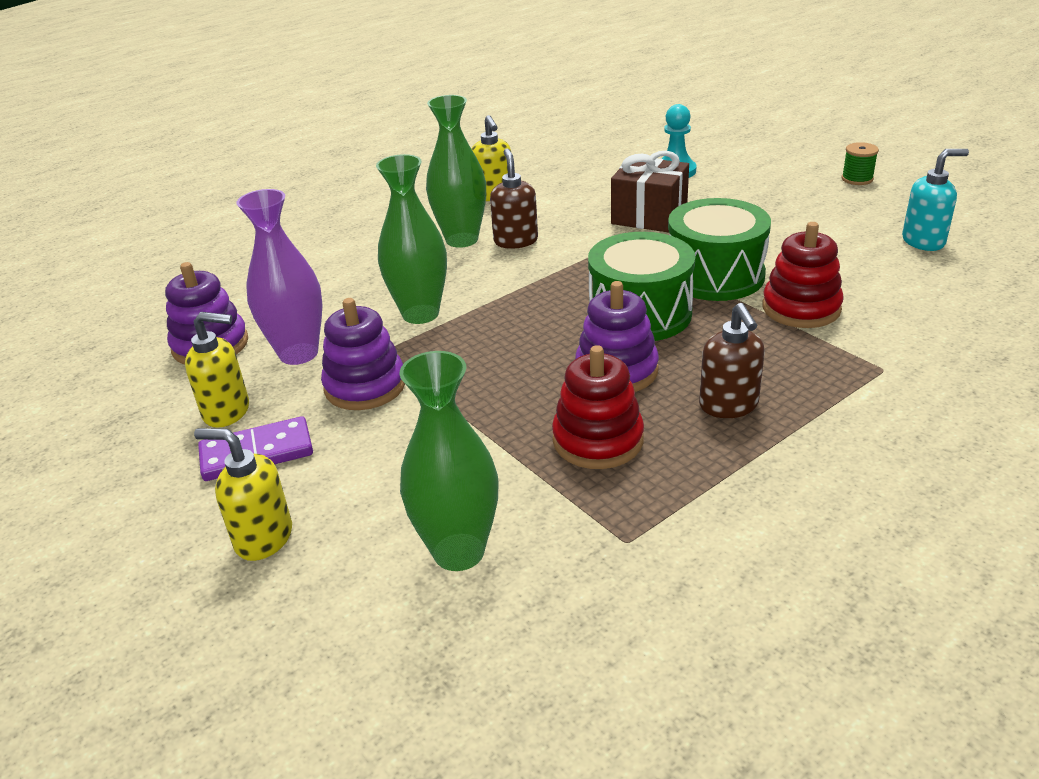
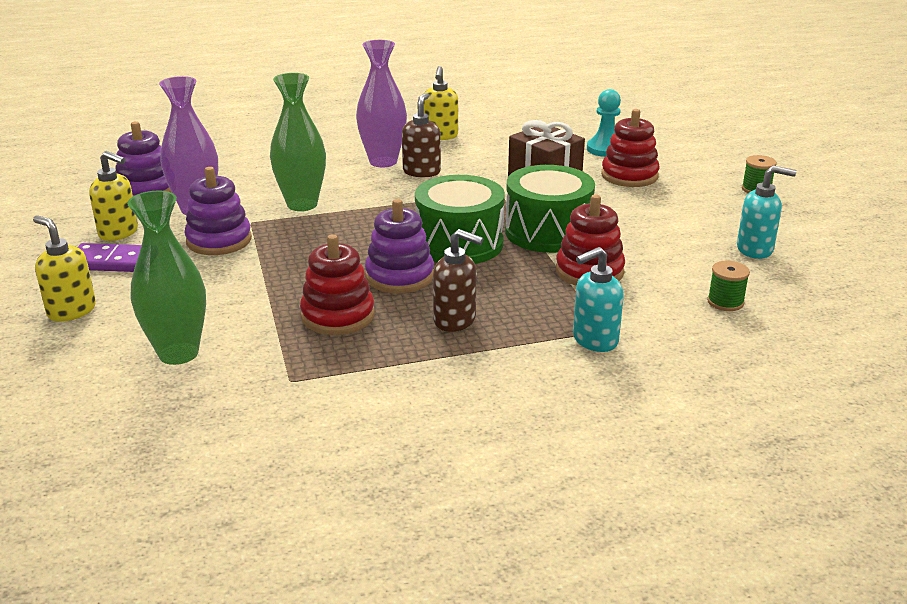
camera: 20 degrees right, 5 degrees down
(462, 240) = (383, 162): green vase -> purple vase
(728, 193) = (629, 175): none -> red stacking toy
(728, 406) = (455, 320): brown soap dispenser -> brown soap dispenser turned 75 degrees counterclockwise
(887, 384) = (594, 340): none -> turquoise soap dispenser
(958, 305) = (725, 302): none -> green spool

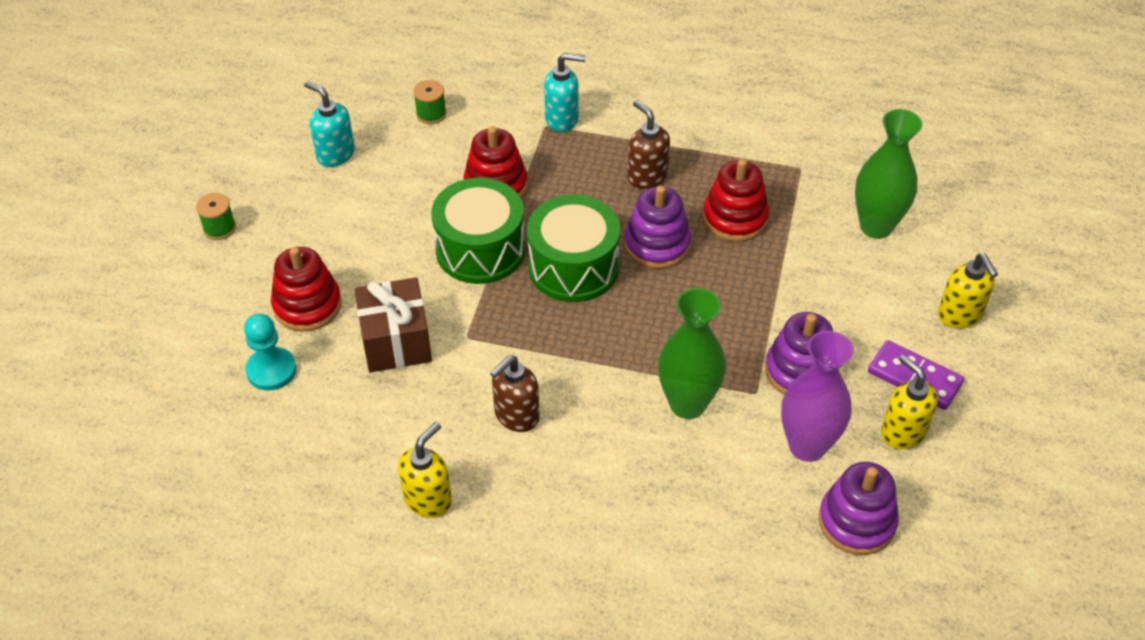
camera: 150 degrees left, 20 degrees up
(383, 162) = (544, 462): purple vase -> none

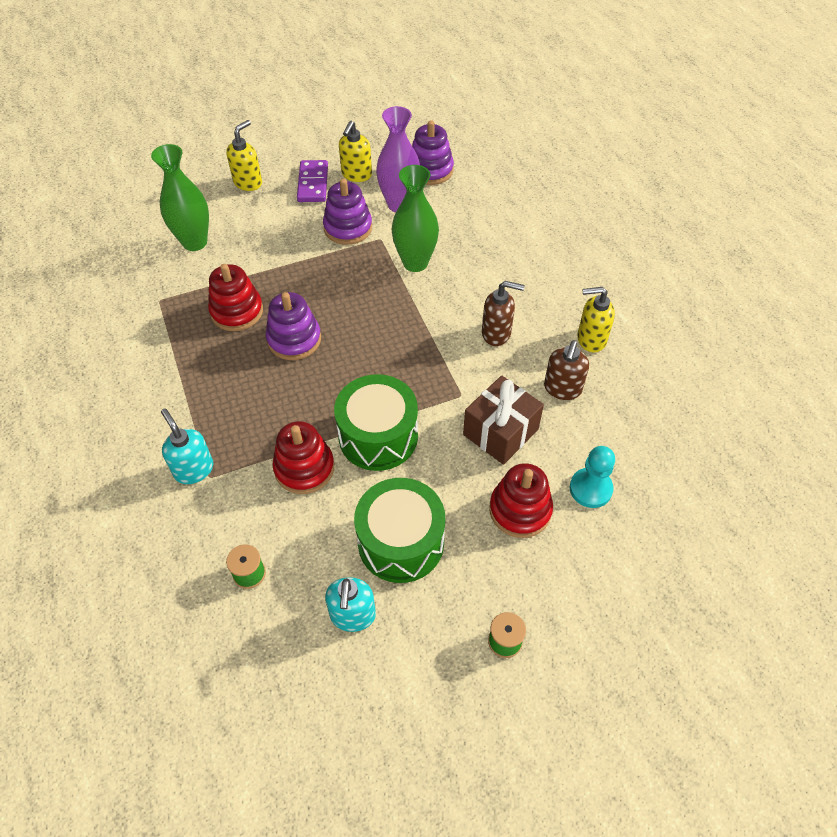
camera: 125 degrees left, 5 degrees up
(573, 267) = (351, 373): green drum -> green drum (401, 542)
(647, 176) = (227, 379): brown soap dispenser -> brown soap dispenser (562, 389)

